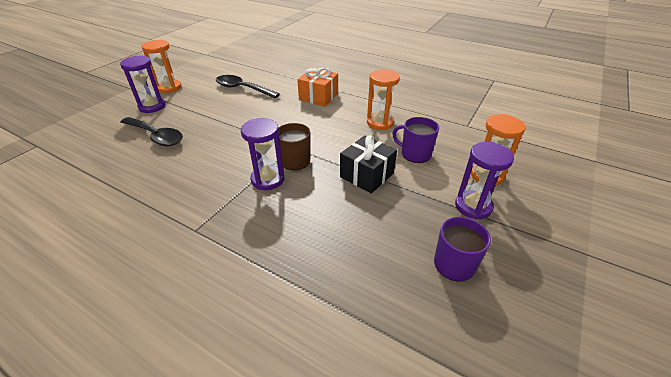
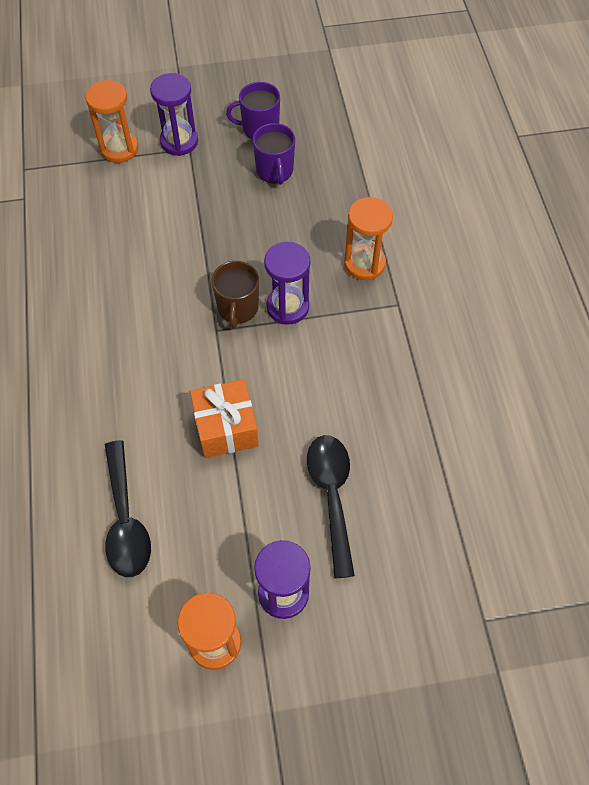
camera: 130 degrees left, 20 degrees up
(318, 97) = (69, 393): orange gift -> orange gift (226, 428)
(366, 175) = (203, 234): black gift -> none
(380, 123) = (86, 280): orange hourglass -> orange hourglass (364, 264)
(415, 154) = (129, 215): purple mug -> purple mug (275, 171)

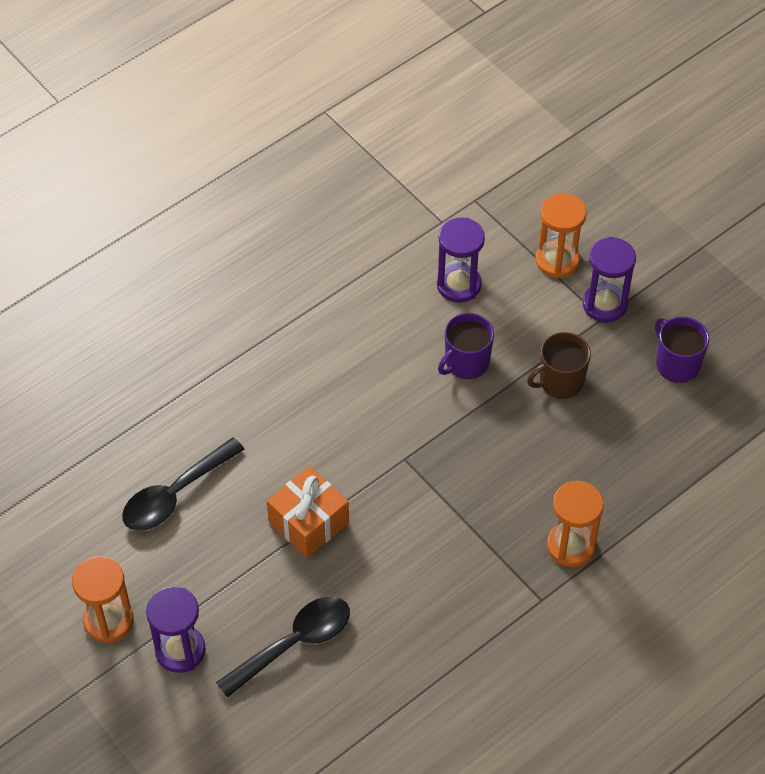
camera: 60 degrees right, 5 degrees down
(238, 308) = (441, 463): brown mug -> brown mug (560, 381)
(275, 171) = (631, 407): purple mug -> purple mug (466, 362)
(287, 307) = (472, 504): purple hourglass -> purple hourglass (459, 285)

